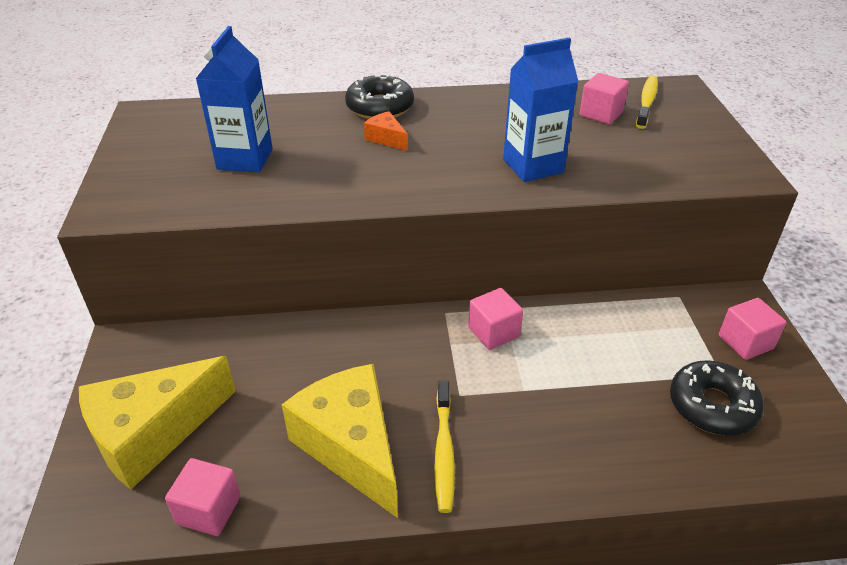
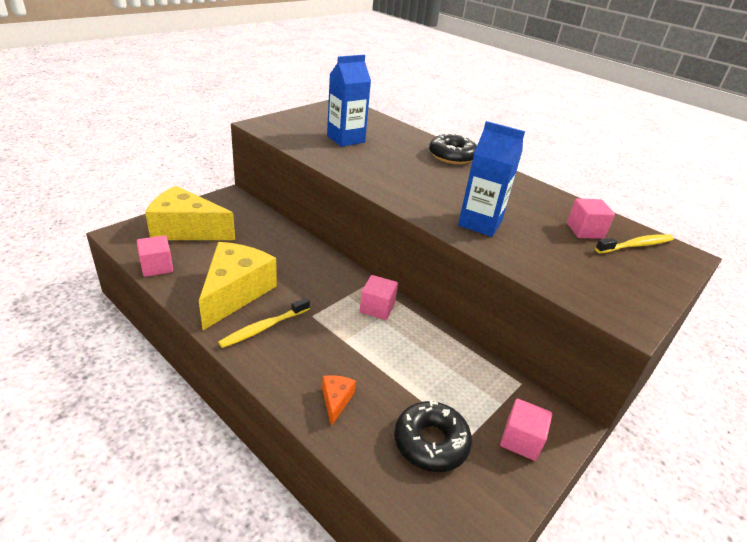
camera: 45 degrees right, 5 degrees down
(386, 139) = (426, 168): orange cheese -> orange cheese (336, 401)

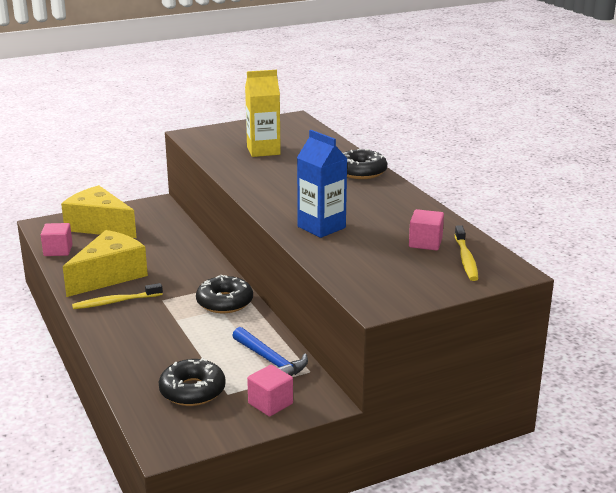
camera: 25 degrees right, 10 degrees down
(336, 401) = (137, 354): orange cheese -> none
(346, 139) = (263, 151): blue carton -> yellow carton
(377, 308) = (224, 302): pink cube -> black donut
(476, 378) = (270, 361): none -> blue hammer
(636, 245) = (466, 259): yellow toothbrush -> yellow toothbrush turned 90 degrees clockwise

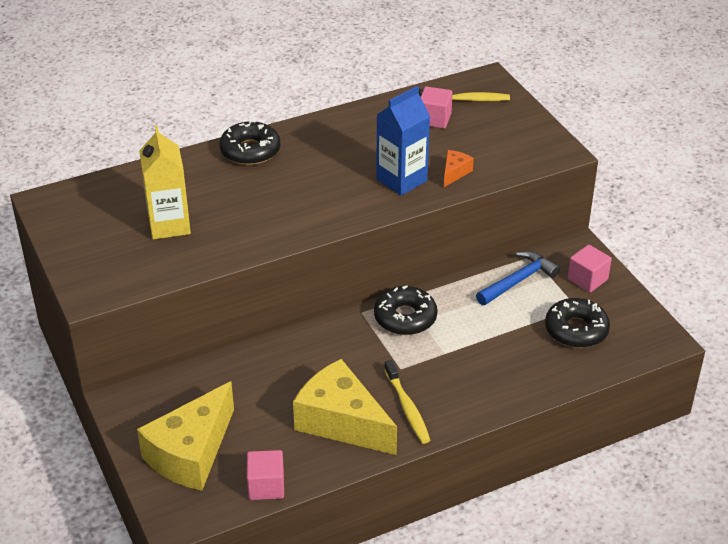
camera: 90 degrees left, 15 degrees up
(334, 250) = (454, 173): none -> orange cheese

